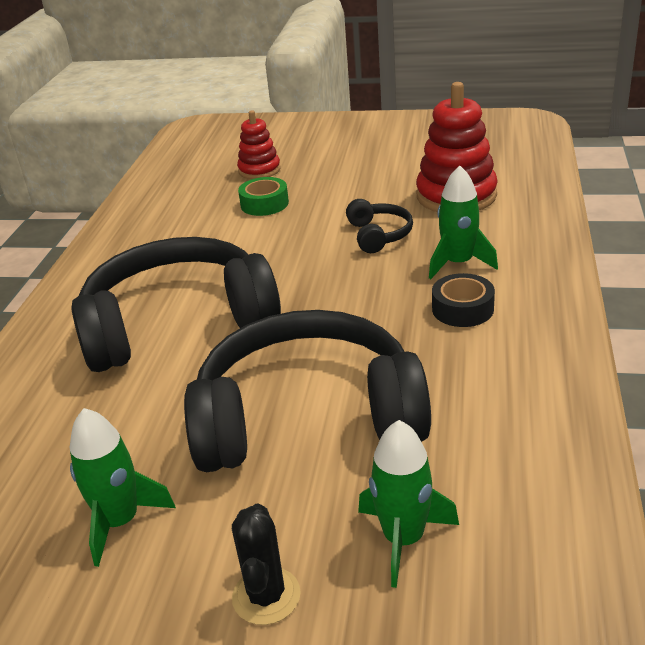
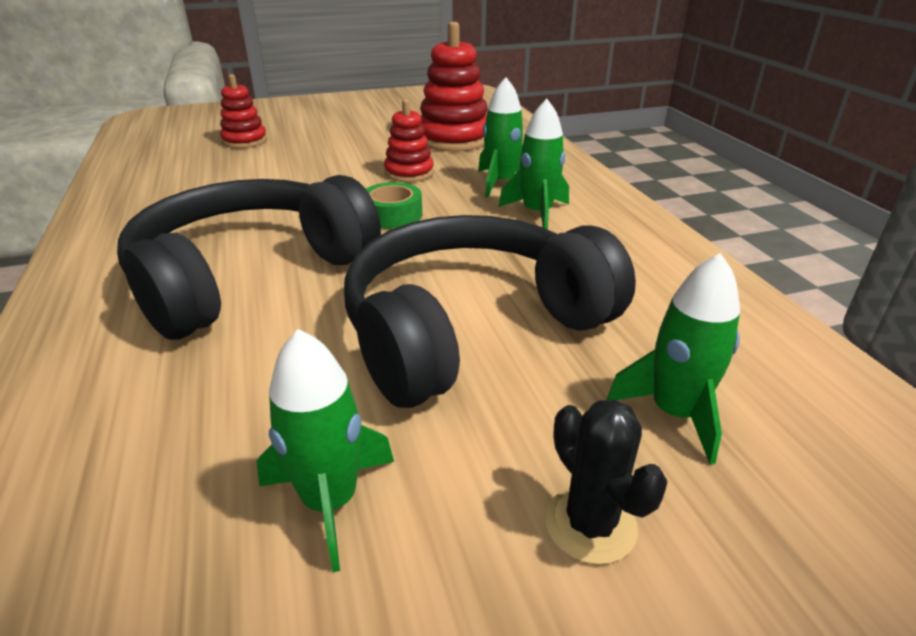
camera: 30 degrees left, 0 degrees up
(264, 204) = (271, 164): green tape -> green tape (392, 215)
(379, 235) = (409, 173): black headphones -> red stacking toy
(462, 309) = (537, 213): black tape -> green rocket

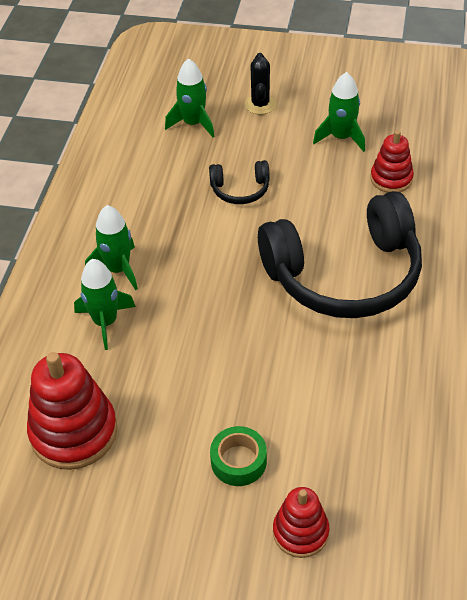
camera: 150 degrees left, 15 degrees up
(392, 215) = (221, 308): green tape -> green tape (238, 461)
(409, 173) = (168, 372): red stacking toy -> red stacking toy (391, 179)
(471, 327) = (240, 190): black headphones -> black headphones, size x0.43

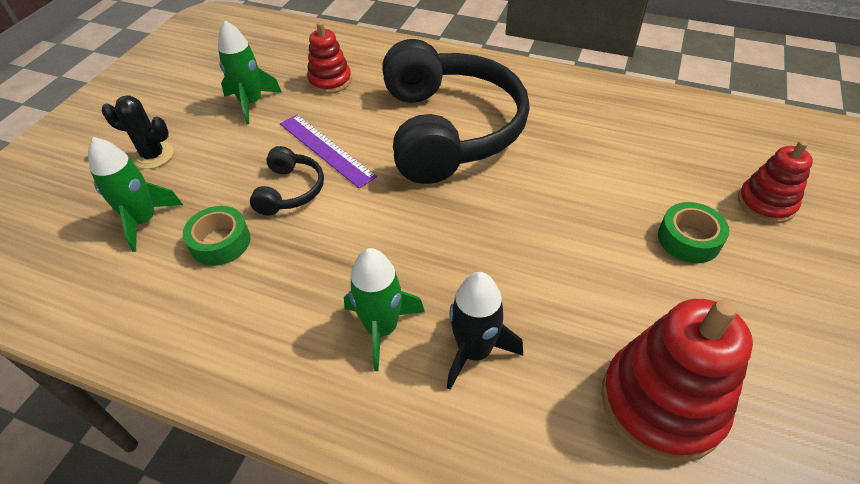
camera: 80 degrees left, 0 degrees up
(105, 322) = (474, 351): green rocket -> black rocket
(180, 168) = (220, 242): none -> green tape
(294, 199) = (326, 149): none -> purple ruler

